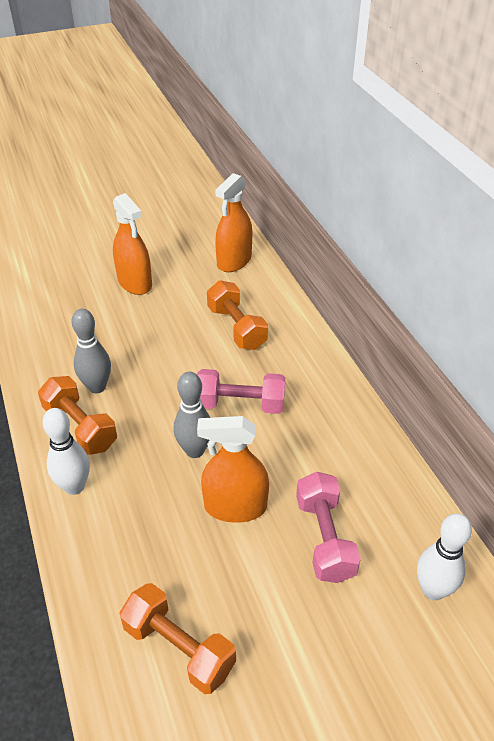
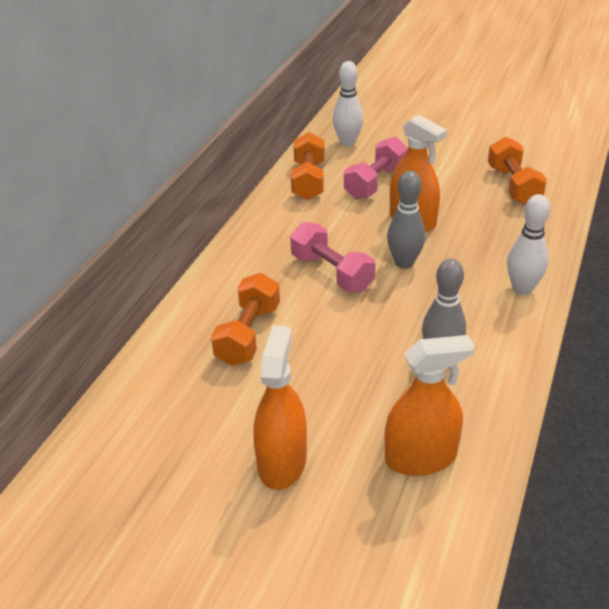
camera: 135 degrees left, 5 degrees down
(80, 427) = (485, 329): orange dumbbell -> orange dumbbell (308, 180)
(234, 261) = (139, 414): orange spray bottle -> orange spray bottle (420, 458)

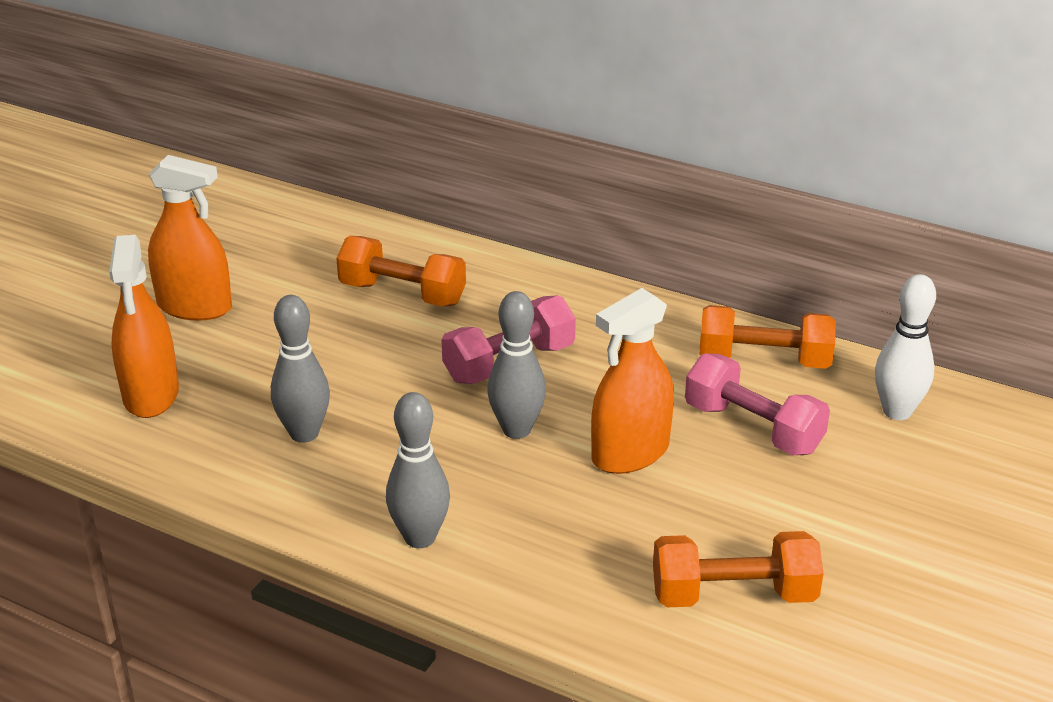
camera: 95 degrees right, 5 degrees down
(522, 289) = (420, 538): white bowling pin -> grey bowling pin

